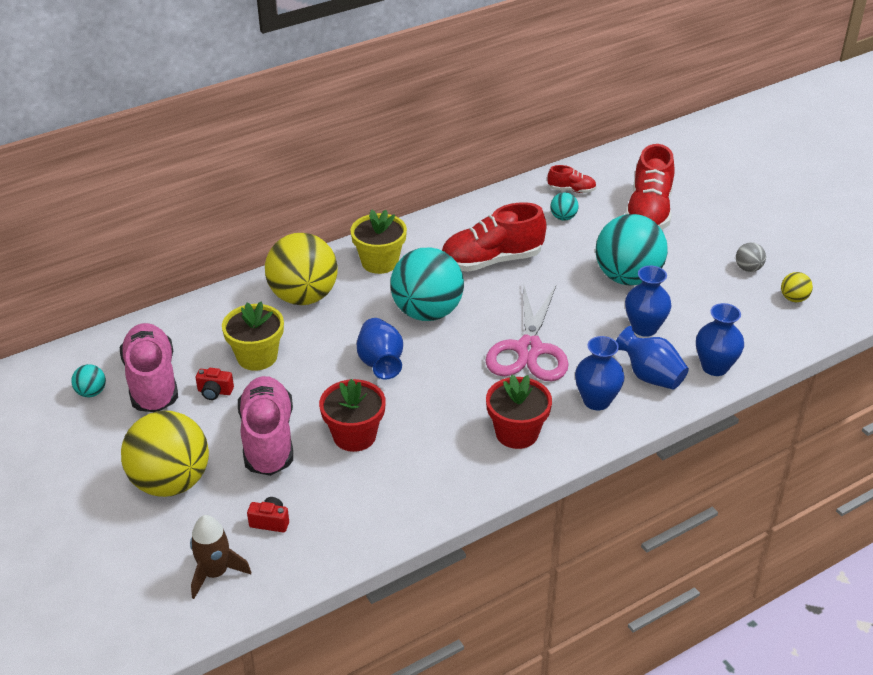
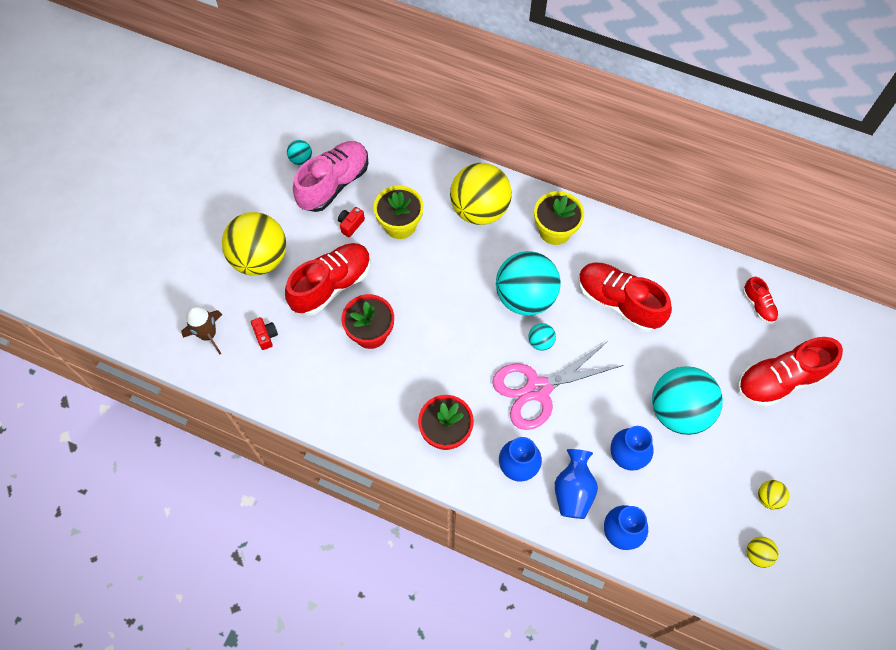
camera: 55 degrees right, 25 degrees up
(215, 392) = (351, 225): red camera -> red camera turned 60 degrees clockwise
(268, 439) = (332, 285): pink shoe -> red shoe
(380, 363) = (450, 302): blue vase -> none
(563, 217) = (716, 320): turquoise ball -> turquoise ball (540, 342)
(748, 268) = (768, 498): grey ball -> yellow ball

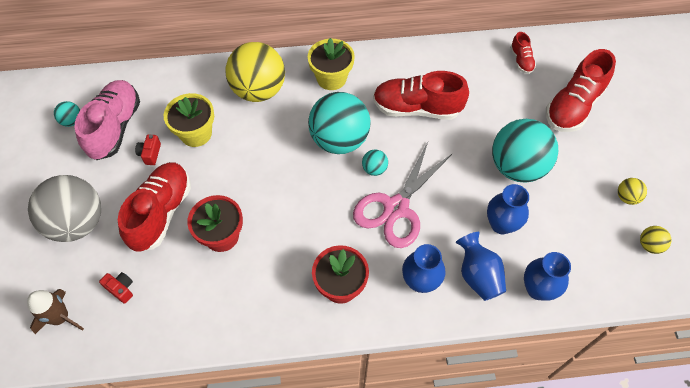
camera: 30 degrees left, 5 degrees down
(260, 258) = (78, 223): yellow ball -> grey ball
(758, 305) = (521, 60): red shoe -> red shoe turned 45 degrees clockwise

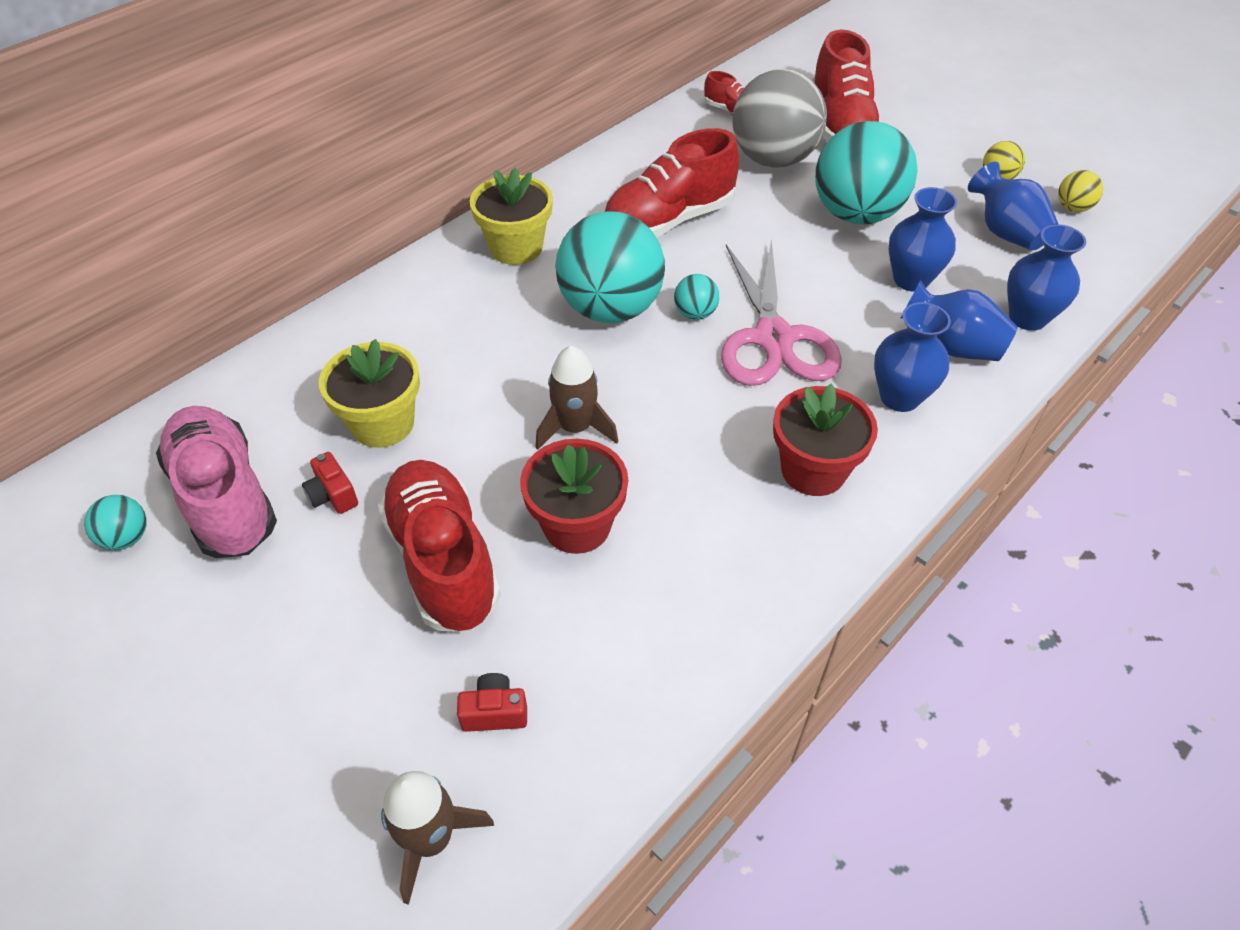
camera: 40 degrees left, 10 degrees down
(78, 223) = (304, 675): grey ball -> grey ball (773, 160)
(259, 90) = (424, 317): yellow ball -> none
(265, 190) = (575, 428): none -> brown rocket
(588, 233) = (1005, 232): none -> blue vase

